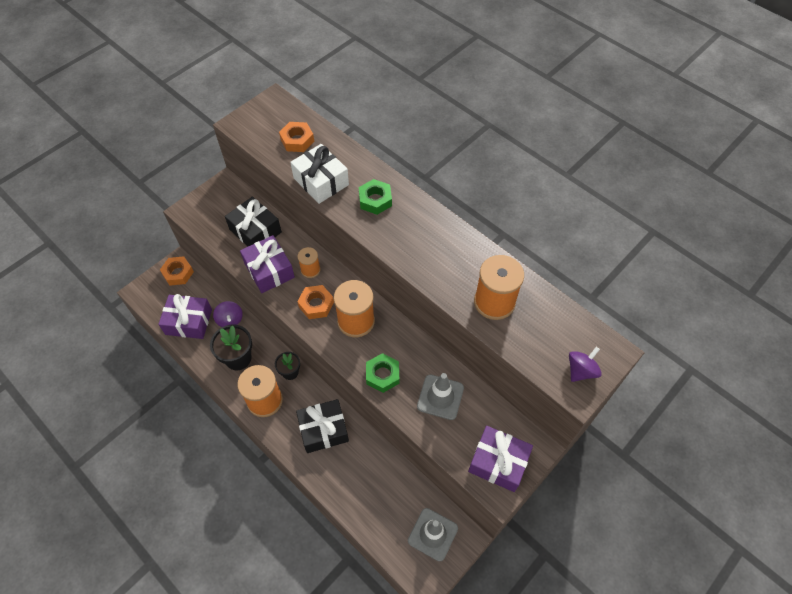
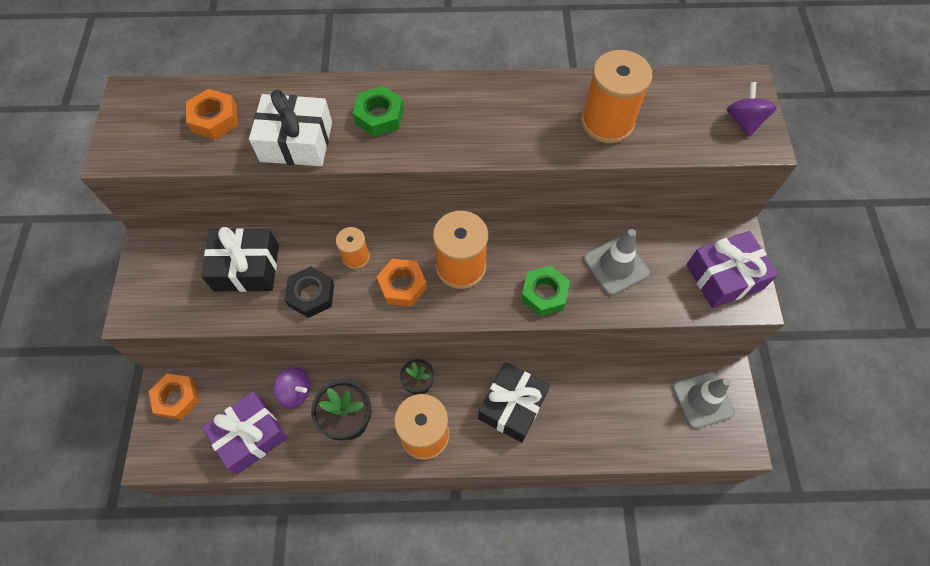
camera: 45 degrees left, 5 degrees up
(269, 270) = (311, 295): purple gift -> black nut

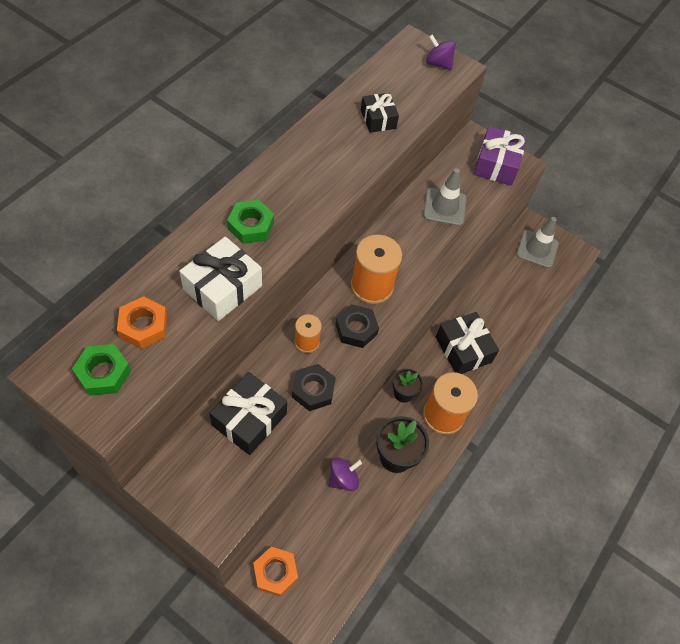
camera: 60 degrees left, 5 degrees down
(250, 436) = (353, 534): purple gift -> none
(402, 285) = (356, 329): orange nut -> black nut
(544, 294) = (432, 256): green nut -> green nut (103, 373)
(607, 122) = (378, 119): orange spool -> black gift

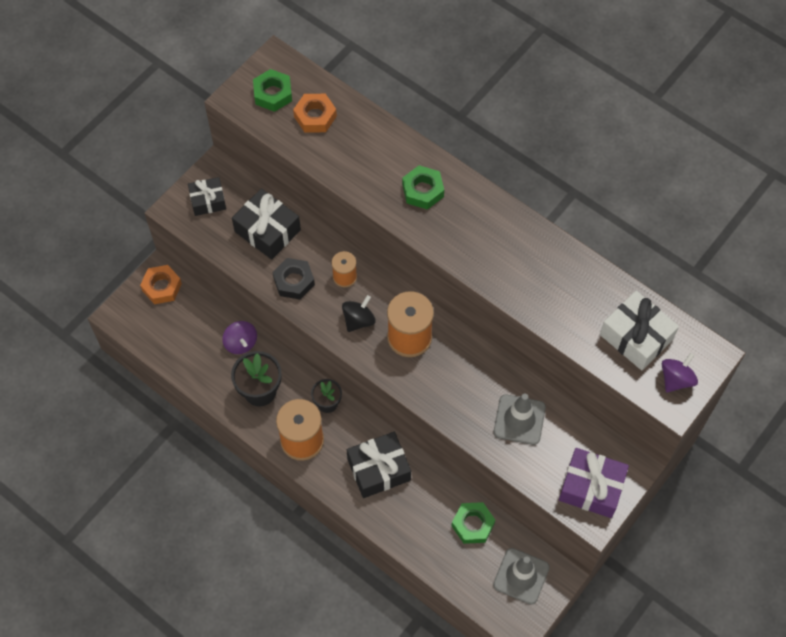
camera: 100 degrees right, 5 degrees up
(223, 288) = (353, 171): white gift -> white gift (636, 337)
(356, 329) = (358, 320): black nut -> black spinning top
(378, 119) = (575, 308): black gift -> black gift (208, 201)
(501, 280) = (472, 525): none -> green nut

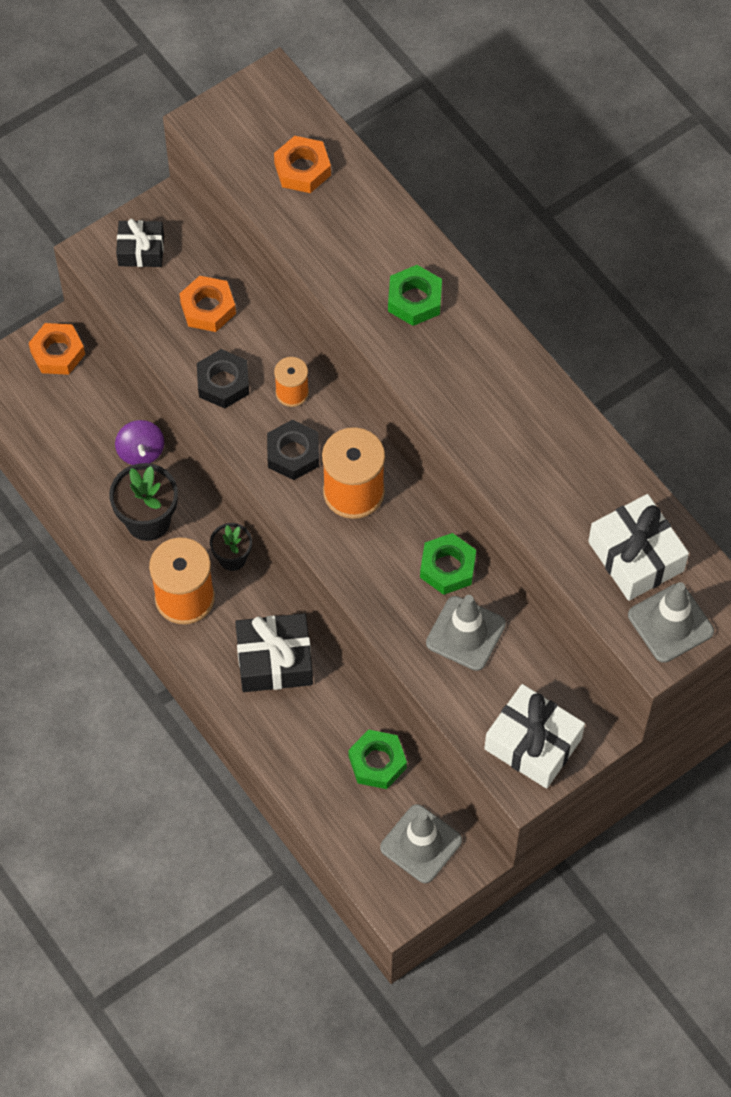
camera: 15 degrees right, 0 degrees up
(267, 231) = (208, 308): black gift -> orange nut
(273, 94) = (256, 126): green nut -> green nut (447, 567)
(358, 320) = (293, 454): black spinning top -> black nut
(591, 487) = (533, 743): purple gift -> white gift
(676, 379) = (670, 623): purple spinning top -> grey traffic cone

